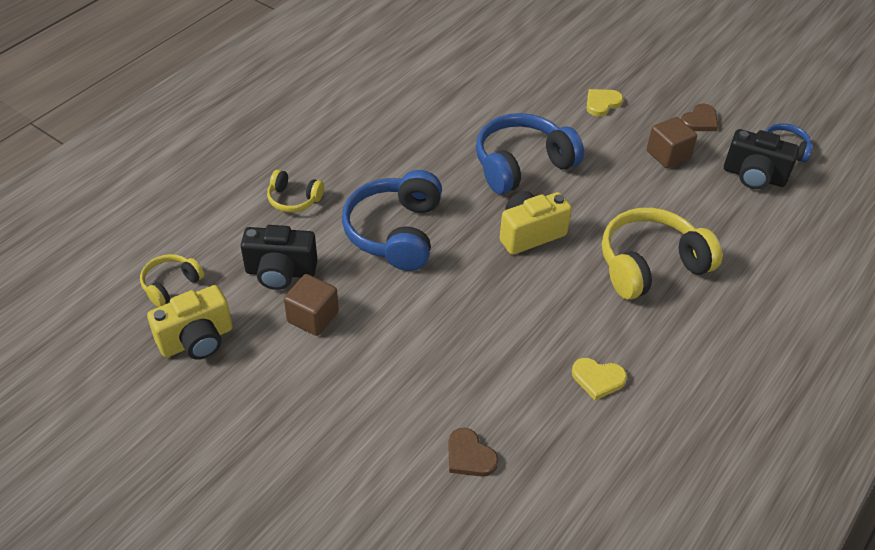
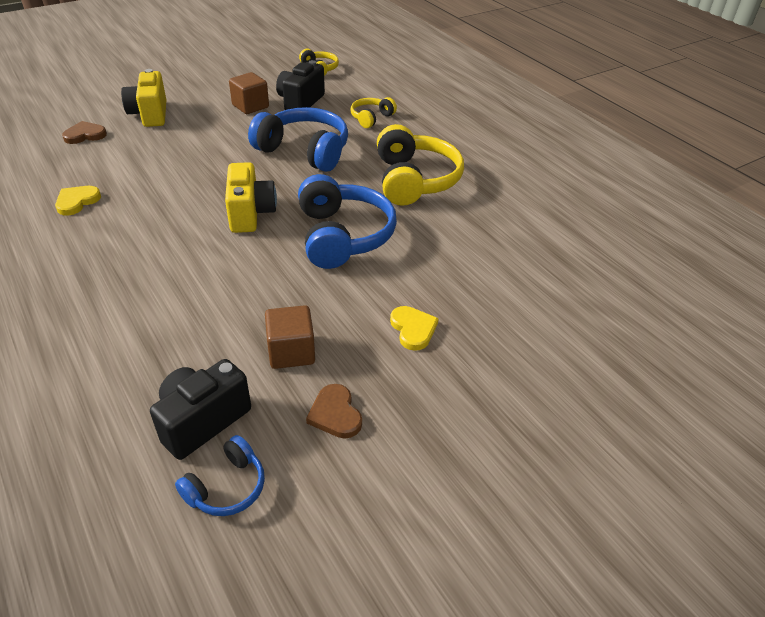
camera: 110 degrees right, 5 degrees down
(197, 340) = (266, 71): yellow camera -> yellow camera (150, 114)
(650, 265) = (153, 272): yellow headphones -> yellow headphones (414, 180)

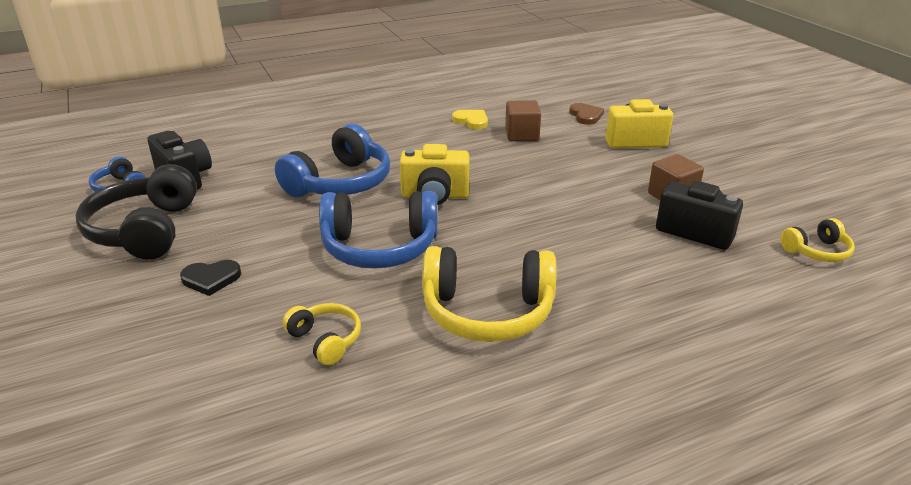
camera: 100 degrees right, 10 degrees down
(291, 352) = (227, 213): brown cube -> brown cube (521, 135)
(304, 151) = (563, 230): blue headphones -> blue headphones (340, 183)
(335, 414) = (145, 230): brown heart -> black headphones
(371, 118) = (664, 289): yellow headphones -> yellow headphones (326, 340)
(413, 329) = (211, 279): yellow heart -> black heart

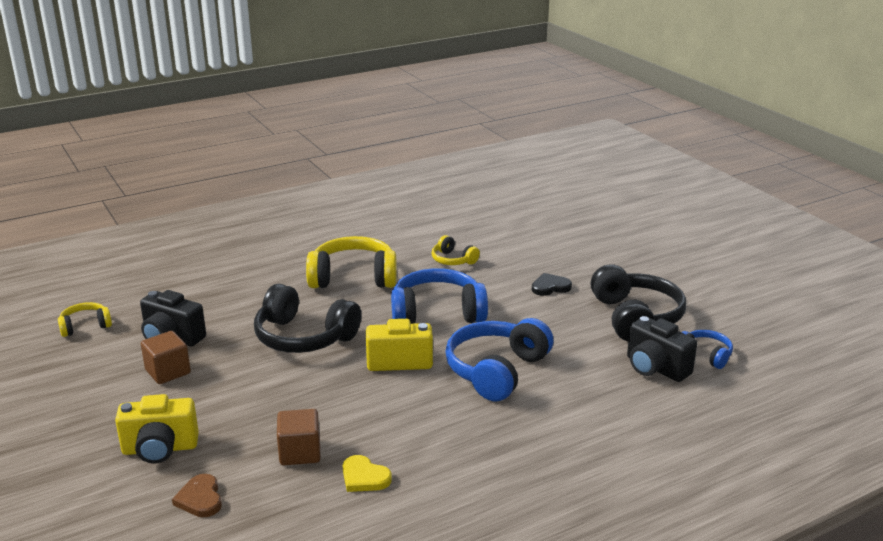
camera: 175 degrees right, 5 degrees down
(541, 225) = (303, 337): none -> black headphones

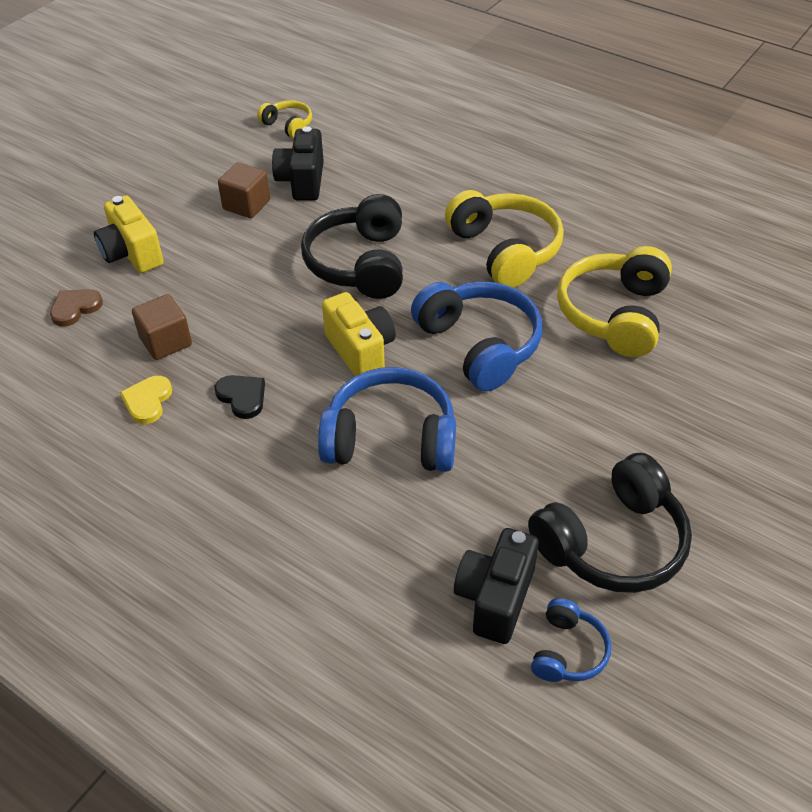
camera: 65 degrees right, 20 degrees up
(453, 260) = (614, 314): yellow headphones -> yellow headphones, size x1.94
(550, 287) = (622, 428): black heart -> black heart (242, 397)

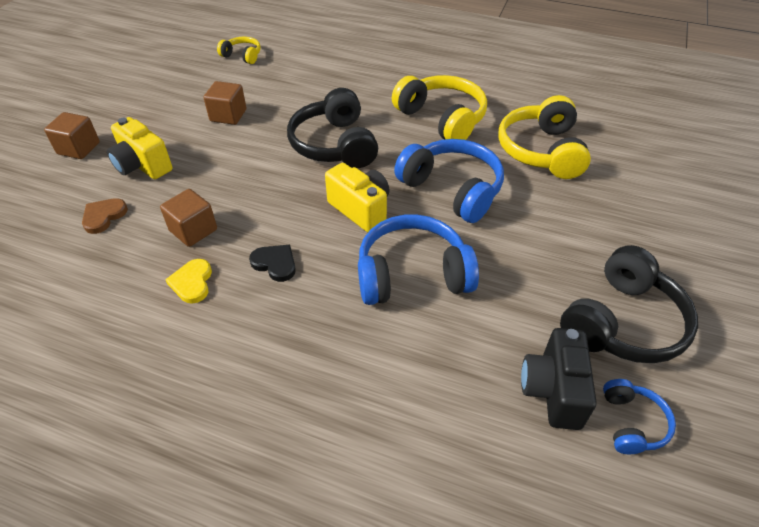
camera: 15 degrees left, 0 degrees up
(68, 220) = (78, 148): none -> brown cube
(302, 182) = (267, 93): black camera -> none

